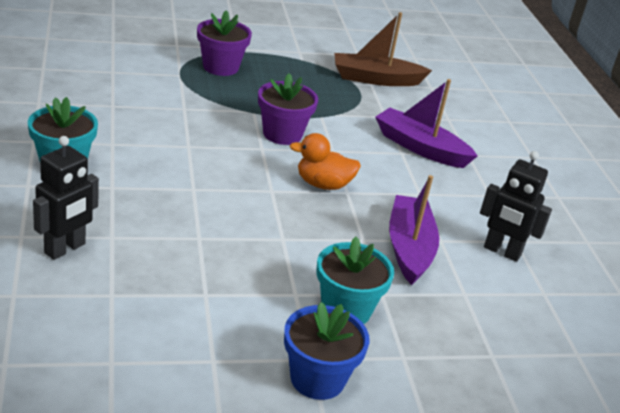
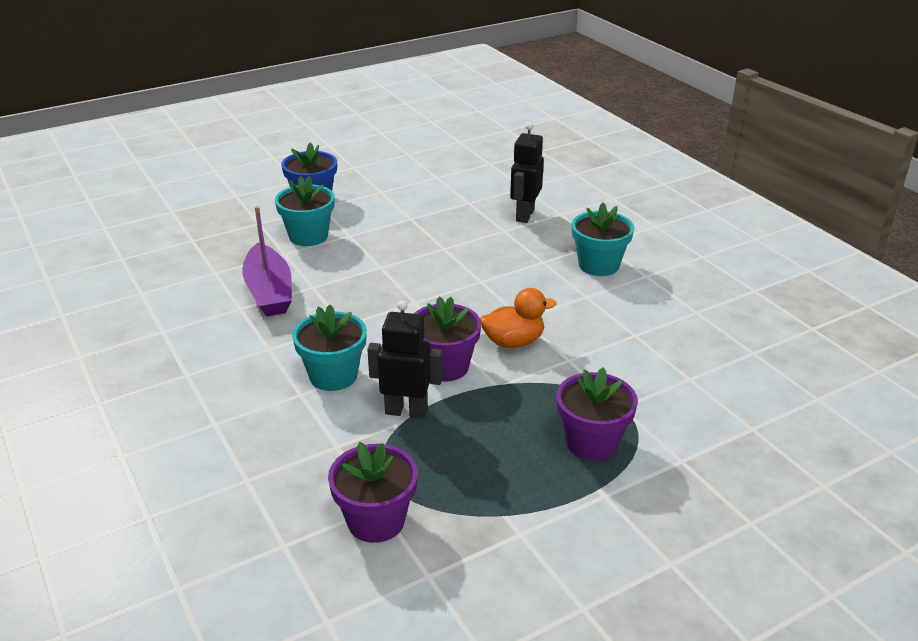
camera: 165 degrees right, 0 degrees up
(323, 184) = (371, 323): orange duck -> orange duck (513, 342)
(372, 156) = (333, 376): none -> turquoise flower pot
(376, 79) = (376, 521): brown boat -> purple flower pot
(420, 148) = (279, 410): purple boat -> none
(502, 251) = (178, 316): black robot -> black robot (406, 411)

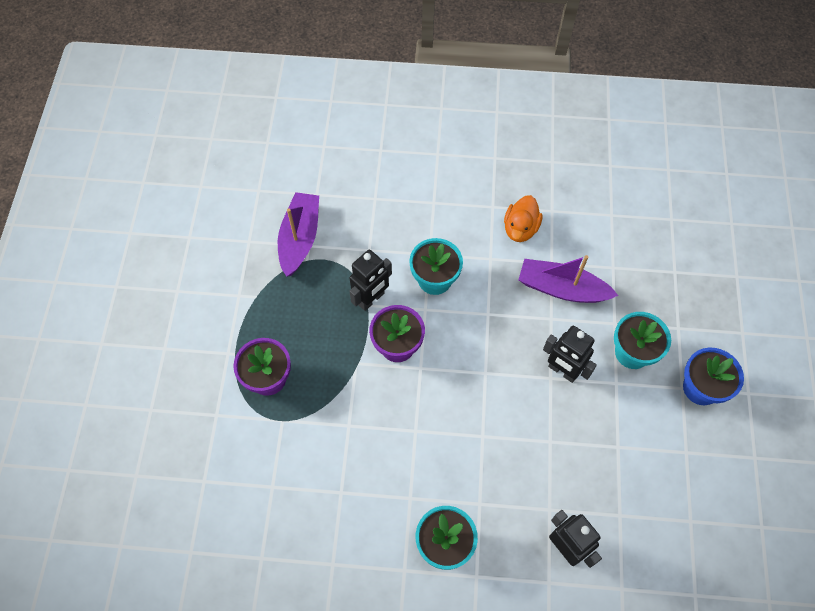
camera: 125 degrees right, 30 degrees up
(366, 263) = (562, 371): none -> black robot
(376, 521) = (300, 238): purple flower pot -> purple boat
(513, 342) = (392, 404): orange duck -> orange duck (520, 229)

